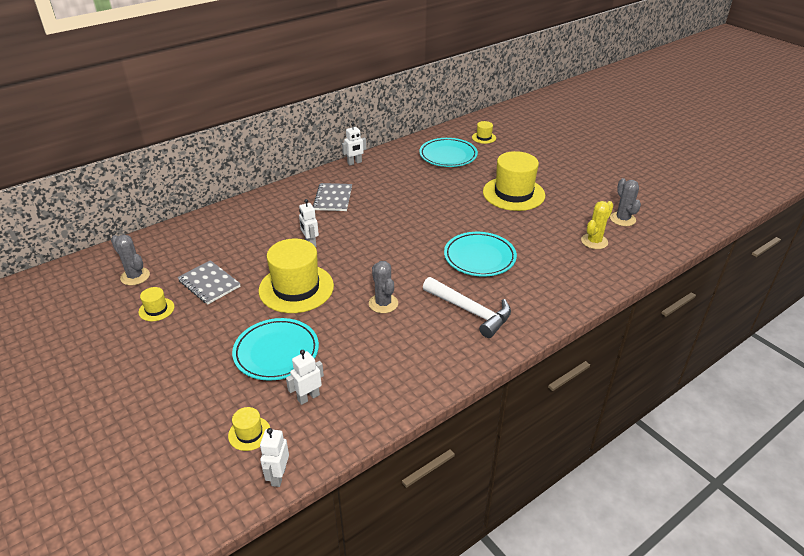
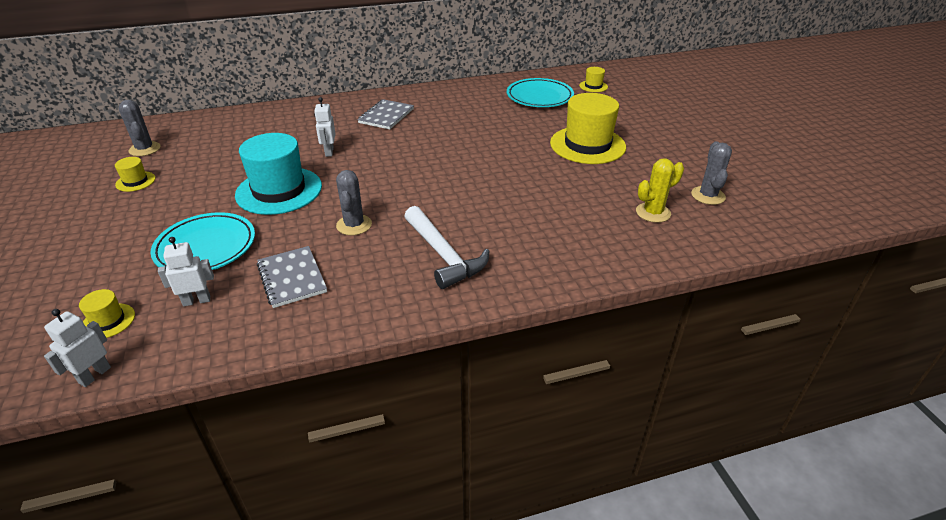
camera: 20 degrees right, 0 degrees up
(209, 283) = (202, 169): grey notebook -> grey notebook (292, 278)
(296, 288) = (279, 190): yellow hat -> turquoise hat
(354, 163) = (435, 88): white robot -> none
(479, 257) = (498, 201): turquoise plate -> none

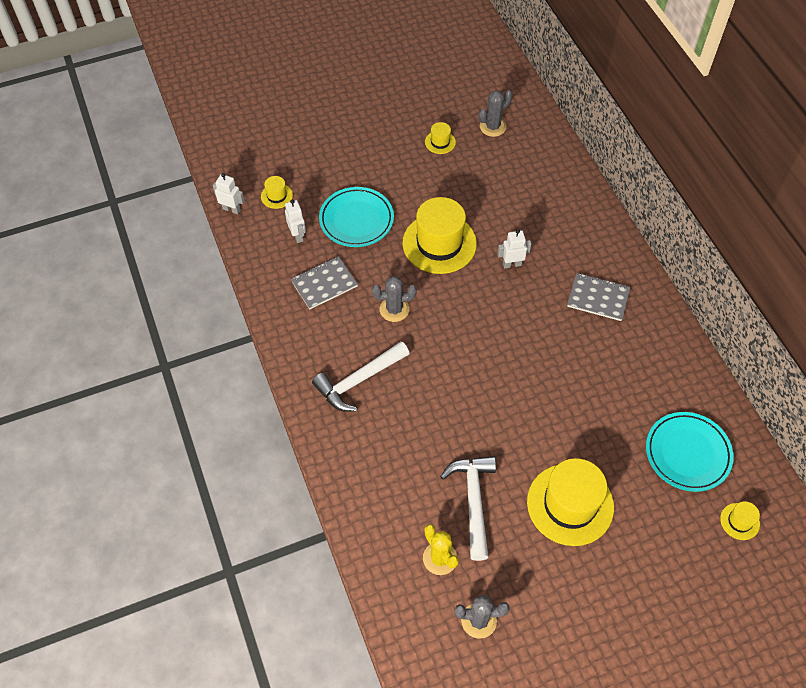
camera: 85 degrees right, 20 degrees up
(279, 190) = (439, 243): turquoise hat -> yellow hat
(590, 190) = (473, 501): none -> white hammer

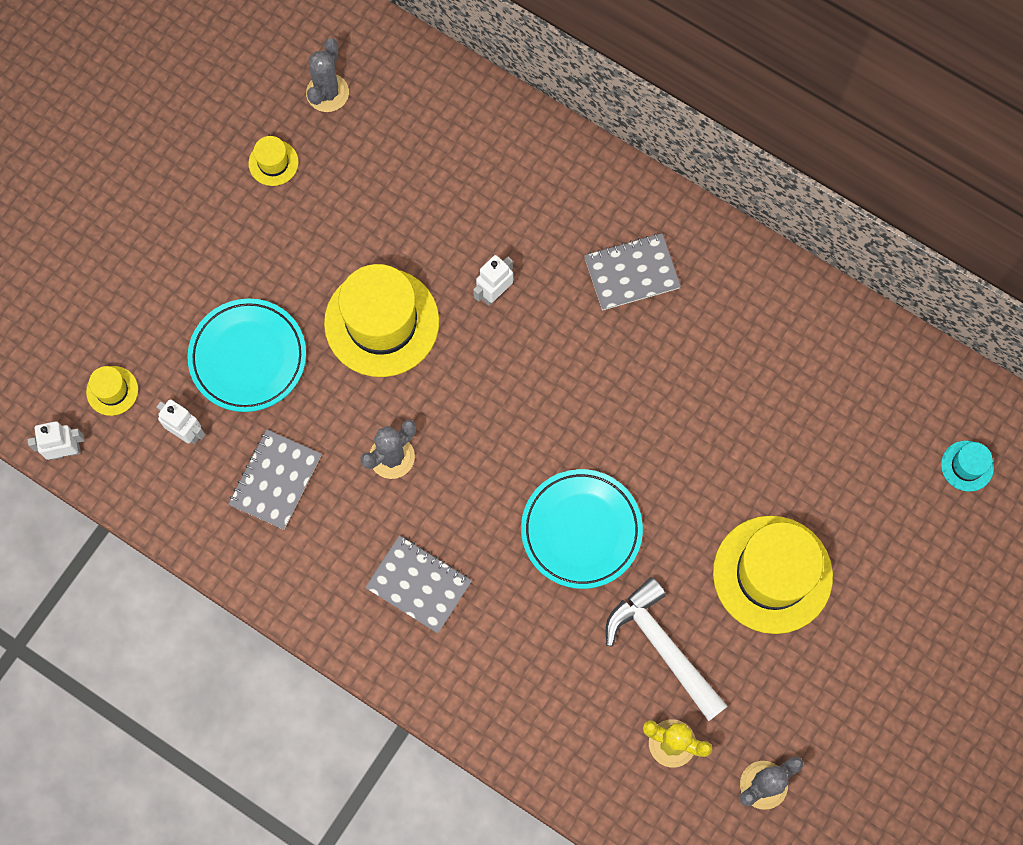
camera: 35 degrees left, 15 degrees up
(359, 380) = (418, 585): white hammer -> grey notebook
(687, 453) = (862, 418): turquoise plate -> turquoise plate (581, 530)
(739, 521) = (967, 466): yellow hat -> turquoise hat

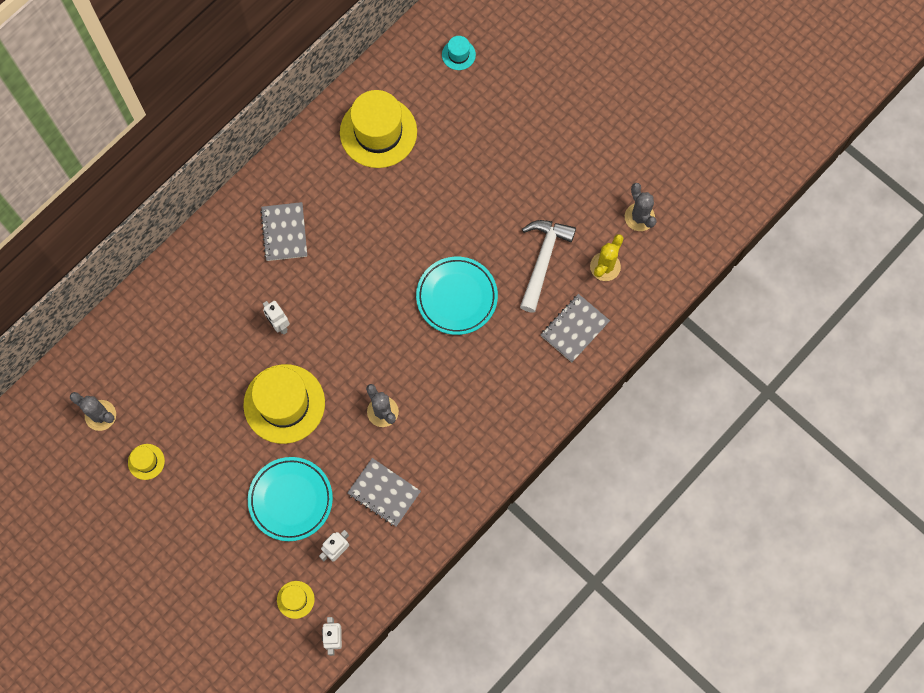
camera: 80 degrees left, 0 degrees up
(418, 585) = (474, 408): grey notebook -> grey notebook (574, 329)
(663, 647) = (543, 260): white hammer -> white hammer turned 135 degrees clockwise
(772, 574) = (507, 185): yellow hat -> yellow hat (378, 132)

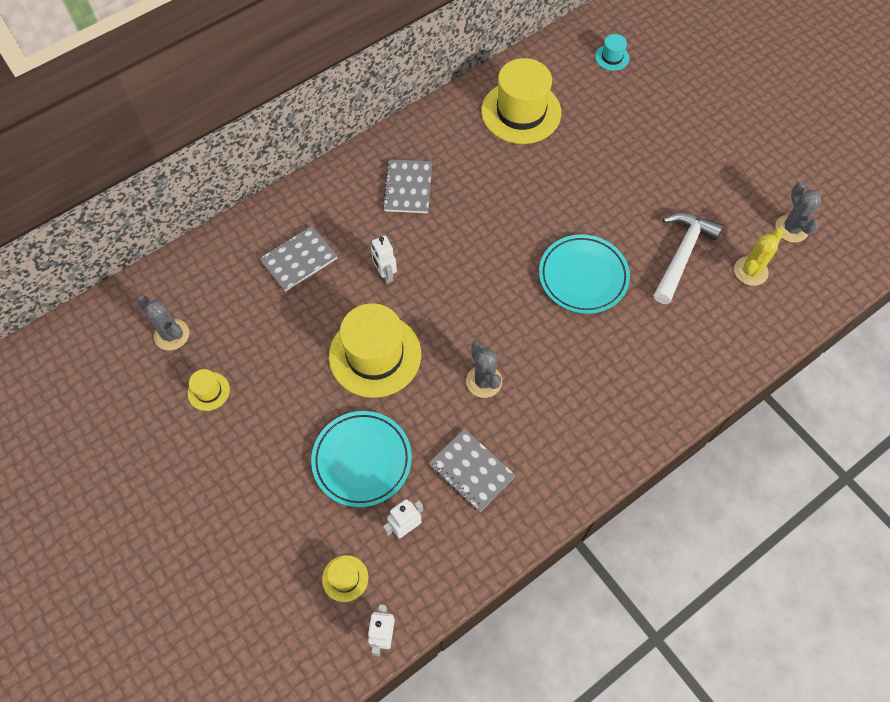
camera: 10 degrees right, 10 degrees down
(574, 329) = (712, 329): grey notebook -> grey notebook (299, 260)

